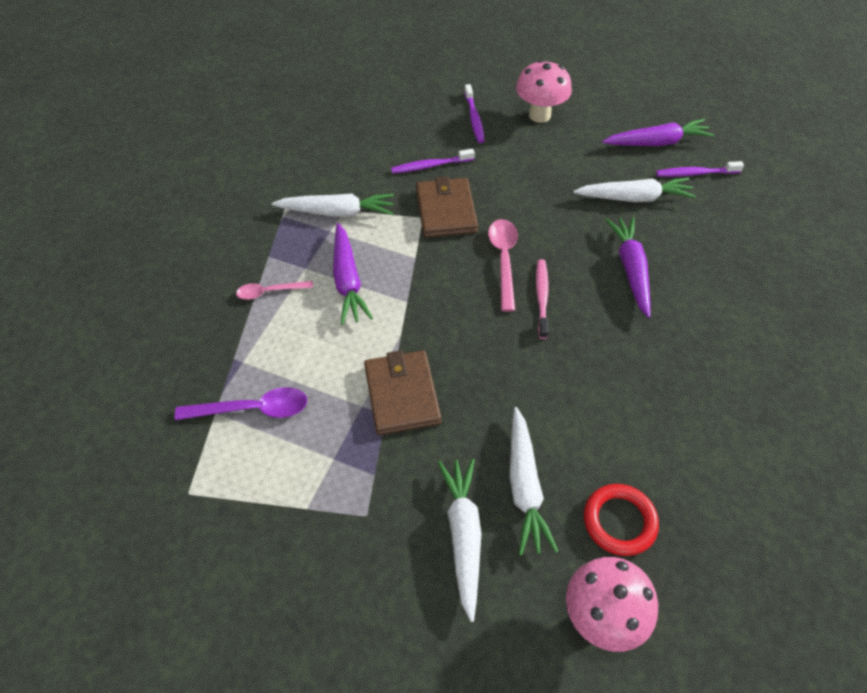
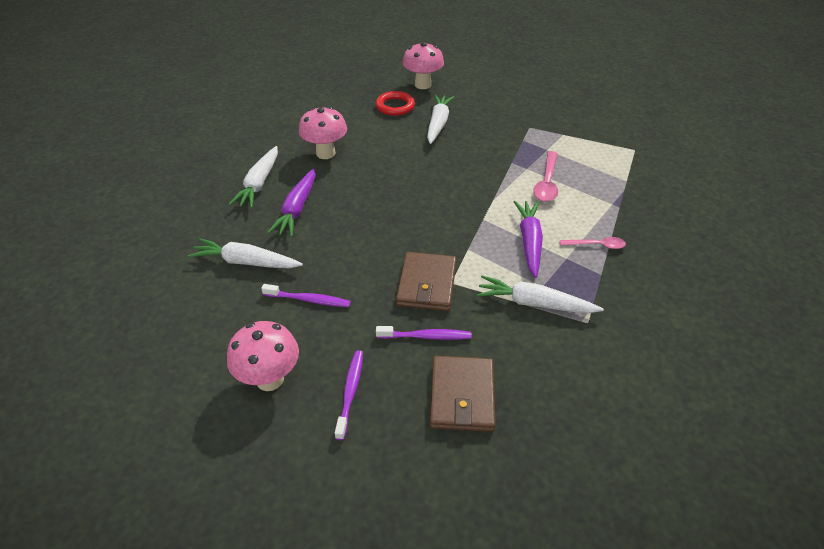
camera: 165 degrees left, 10 degrees down
(252, 409) = (600, 178): purple spoon -> none
(402, 395) = (499, 169): brown wallet -> brown wallet (462, 396)
(463, 536) = (478, 114): white carrot -> white carrot (259, 183)
(503, 260) = (393, 233): pink spoon -> pink spoon (547, 183)
(541, 297) = (377, 204): pink toothbrush -> none
(657, 142) = (172, 314): purple carrot -> none
(660, 371) = (325, 153): none -> pink mushroom
(695, 173) = (169, 273): purple toothbrush -> purple toothbrush (309, 300)

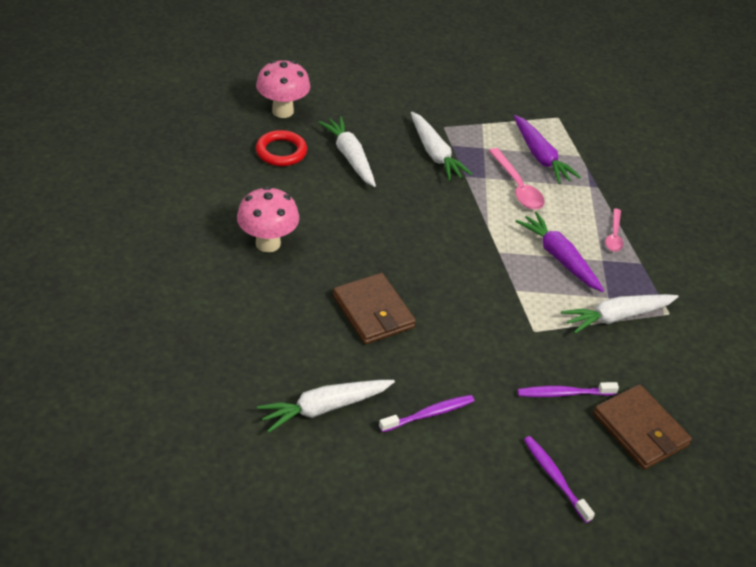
camera: 40 degrees left, 0 degrees up
(259, 183) = (234, 313): white carrot -> white carrot (435, 153)
(270, 379) = (477, 507): pink mushroom -> none
(297, 209) = (310, 324): purple carrot -> purple carrot (540, 156)
(426, 336) = (563, 393): purple toothbrush -> purple toothbrush turned 150 degrees counterclockwise
(427, 284) = (515, 343): brown wallet -> brown wallet (373, 312)
(596, 245) = (614, 235): pink spoon -> pink spoon turned 135 degrees clockwise

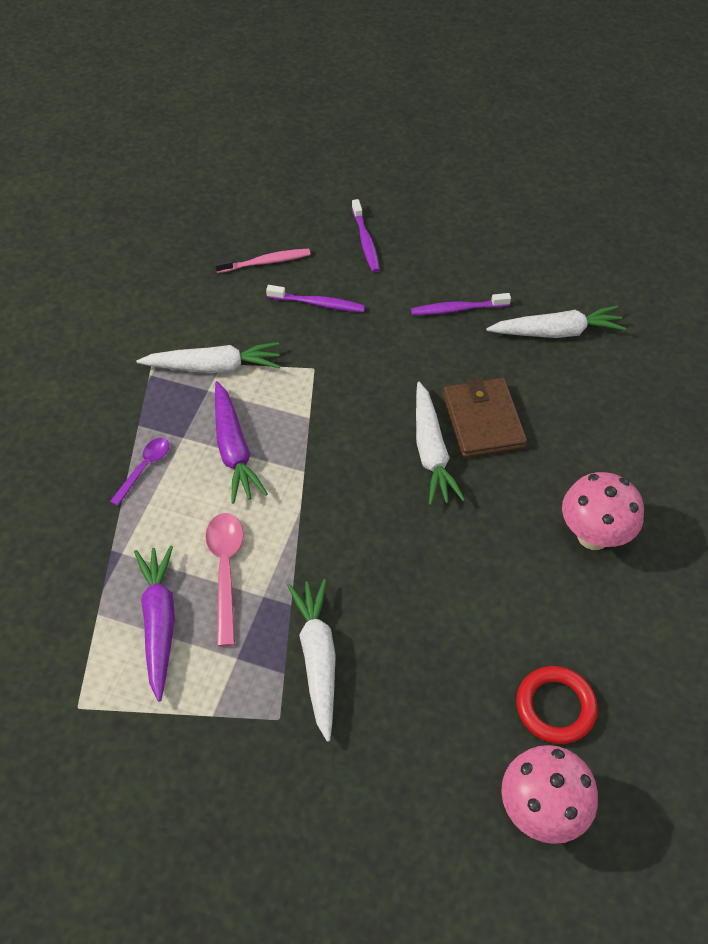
camera: 160 degrees left, 10 degrees up
(350, 157) = (450, 675): white carrot -> white carrot (431, 451)
(614, 235) = (144, 468): pink spoon -> purple spoon
(640, 430) = (265, 262): brown wallet -> pink toothbrush

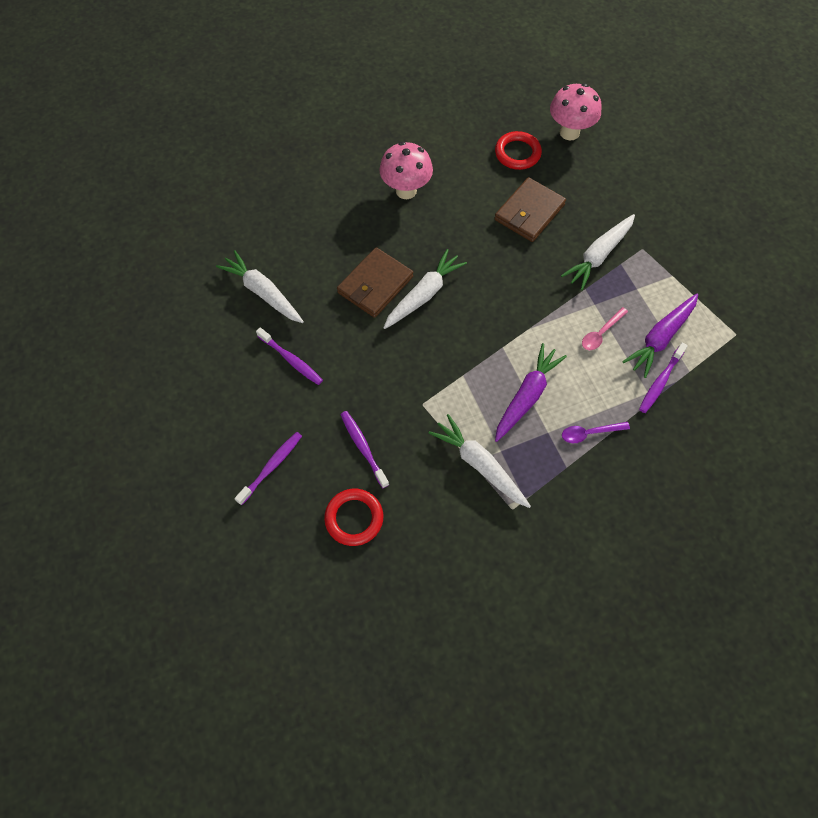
camera: 130 degrees left, 10 degrees up
(119, 575) = (660, 381): none -> purple toothbrush
(225, 570) = (601, 333): pink spoon -> pink spoon, size x0.64
(265, 262) = (354, 518): pink toothbrush -> red ring
(447, 638) = (529, 212): none -> brown wallet

